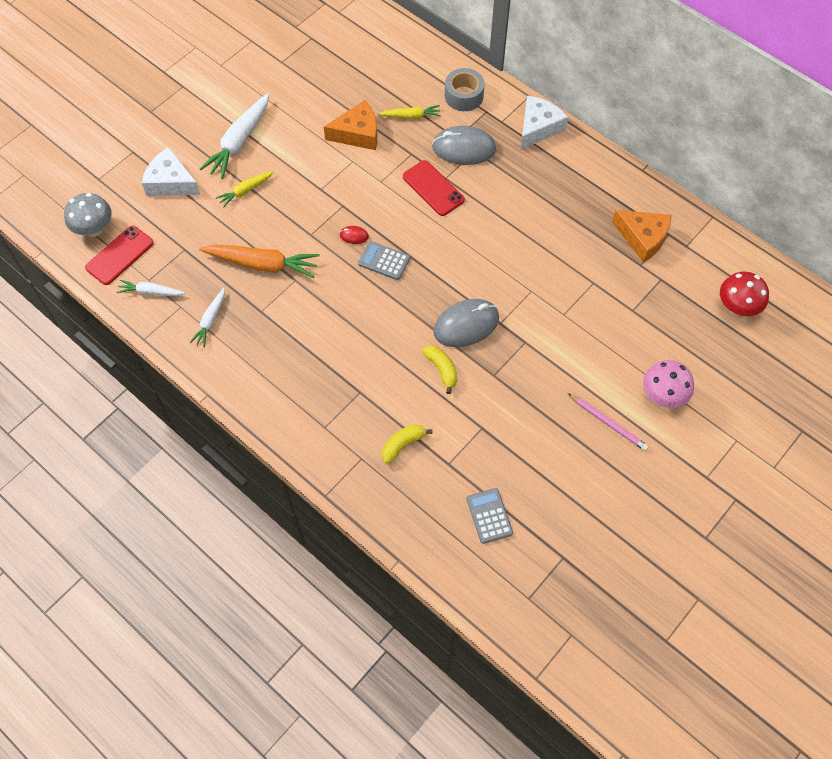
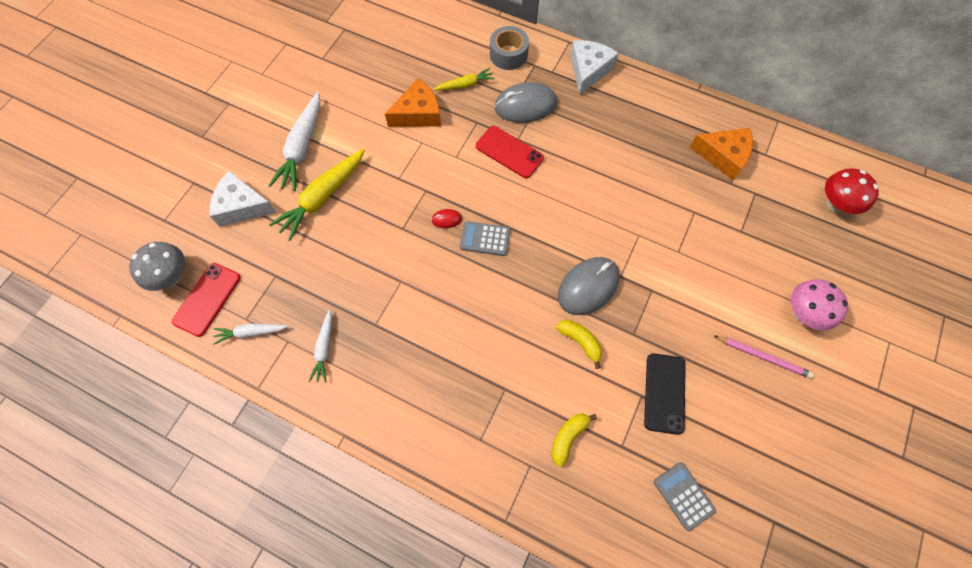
camera: 15 degrees left, 5 degrees up
(245, 191) = (322, 197): yellow carrot -> yellow carrot, size x1.80
(263, 264) = (362, 272): orange carrot -> none
(503, 430) = (664, 393): none -> black phone

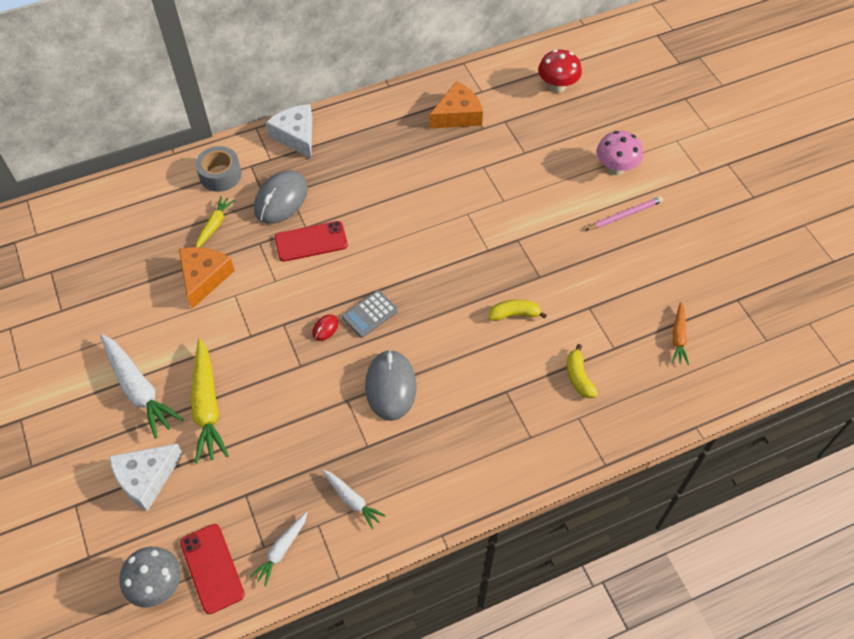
camera: 50 degrees left, 10 degrees down
(588, 287) = (477, 276): grey mouse -> grey mouse (390, 386)
(664, 393) = (599, 292): black phone -> none
(683, 495) = (678, 337): grey calculator -> orange carrot

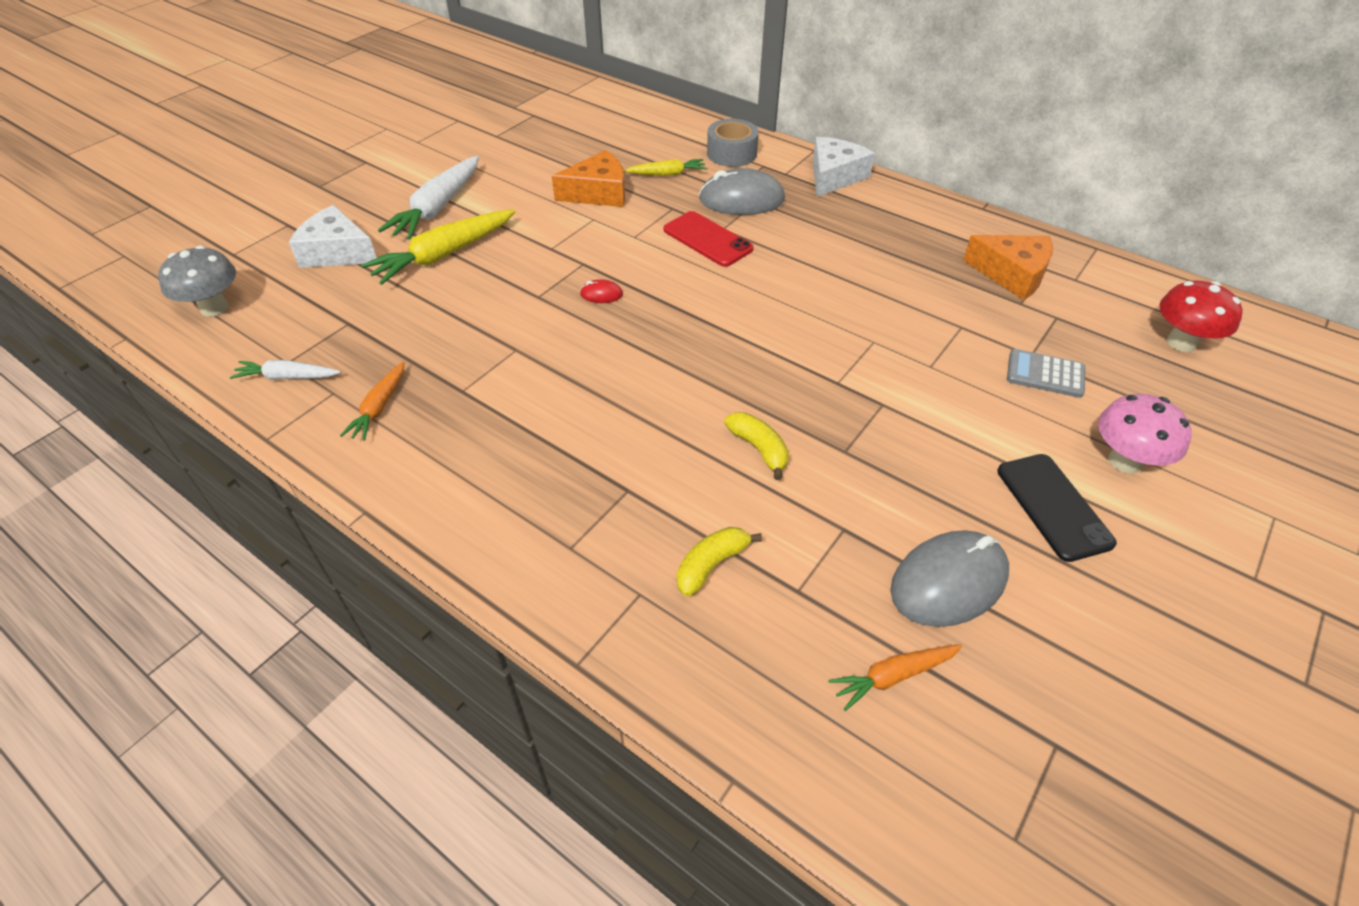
camera: 60 degrees right, 10 degrees down
(212, 568) = (246, 336): red phone -> none
(352, 500) = (379, 407): white carrot -> orange carrot
(370, 314) = (648, 319): grey calculator -> grey calculator (1045, 374)
(390, 386) = (559, 377): grey mouse -> grey mouse (948, 582)
(625, 215) = (1053, 506): pink pencil -> black phone

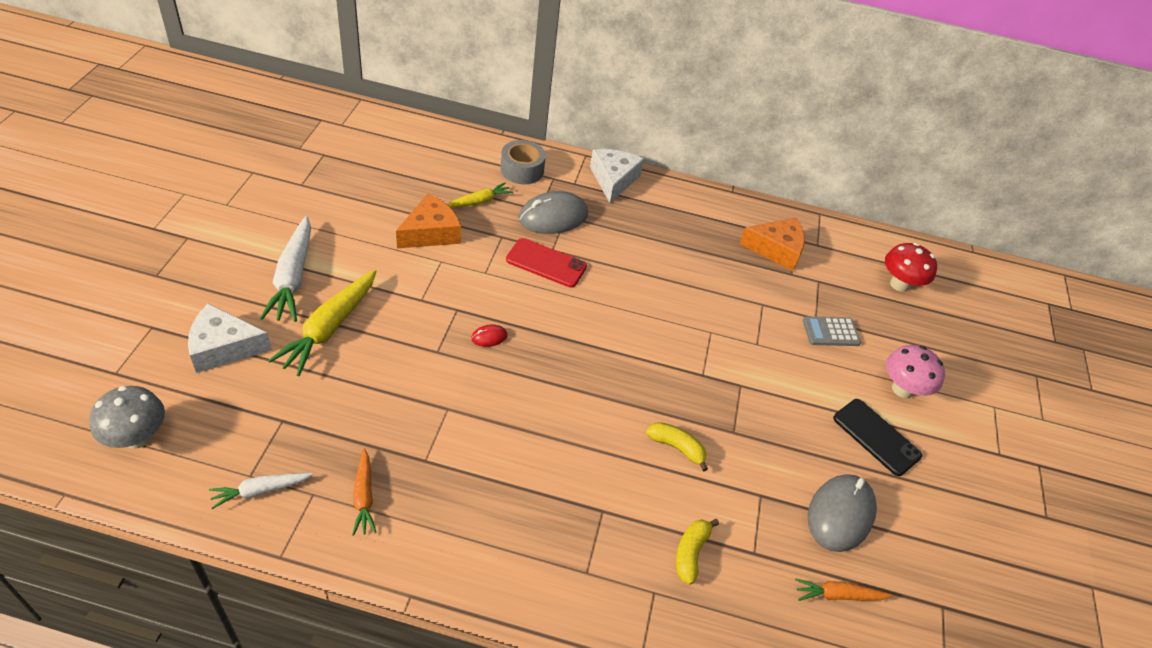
camera: 30 degrees left, 0 degrees up
(893, 677) = (838, 595): orange carrot -> orange carrot turned 45 degrees clockwise

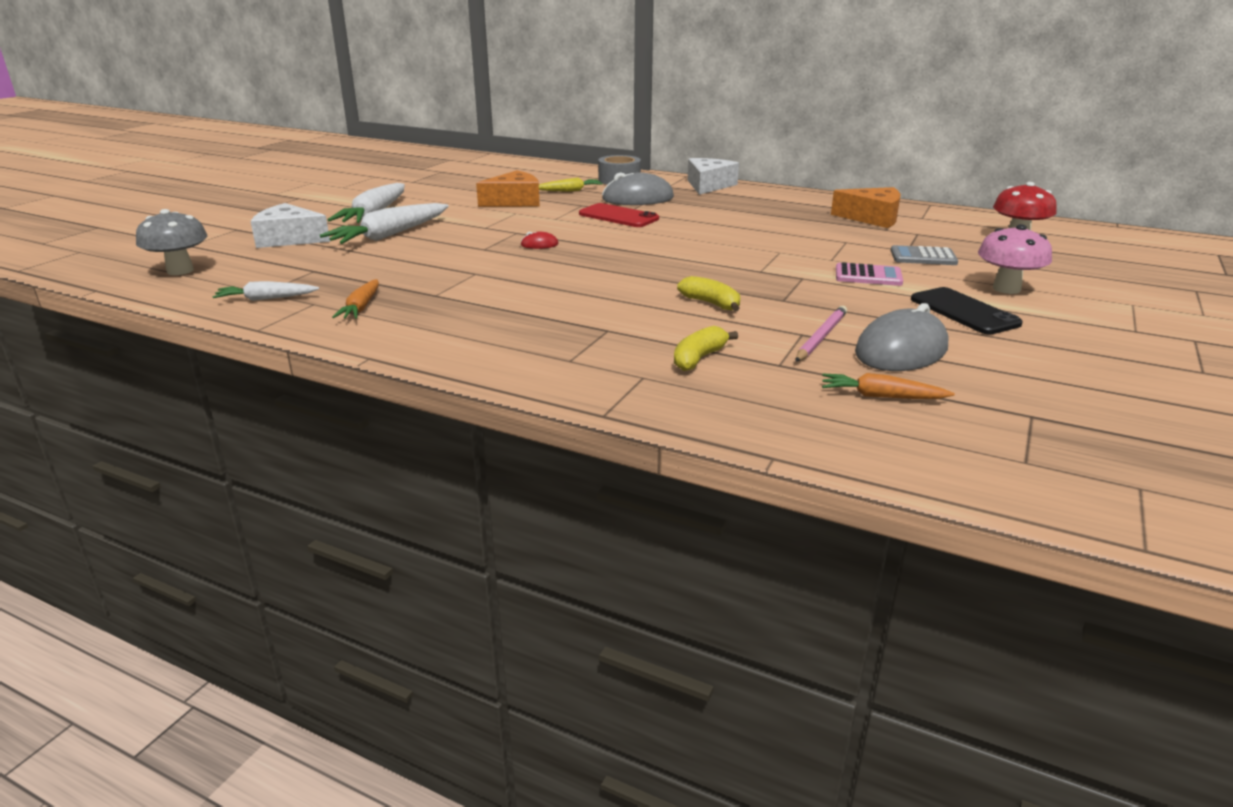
camera: 20 degrees right, 20 degrees down
(329, 328) = (389, 235): yellow carrot -> white carrot
(777, 499) = (821, 337): none -> pink pencil
(793, 376) = (868, 276): none -> pink calculator

